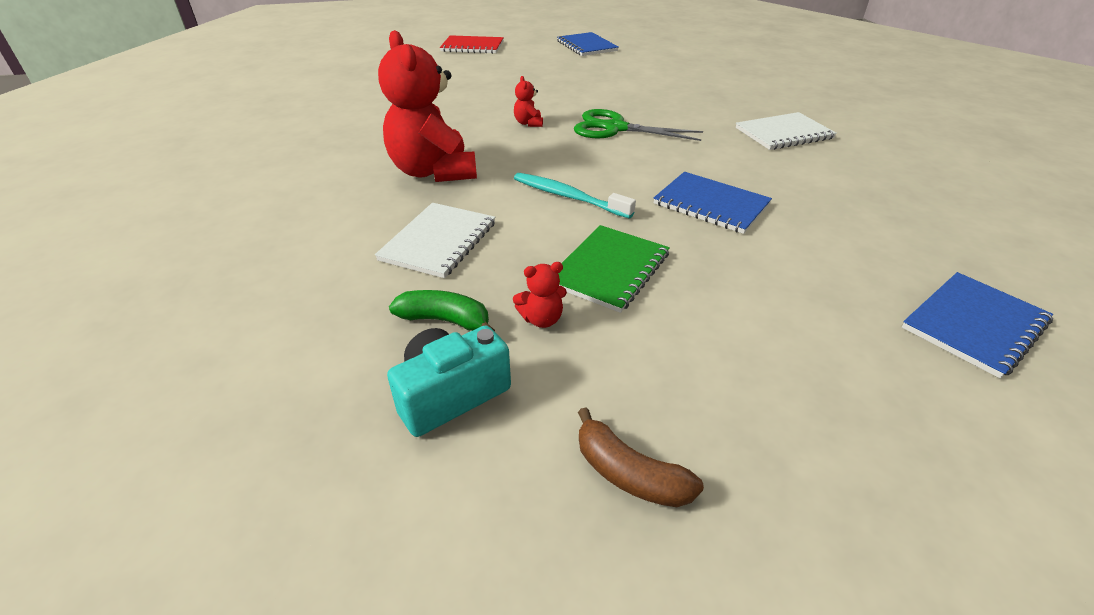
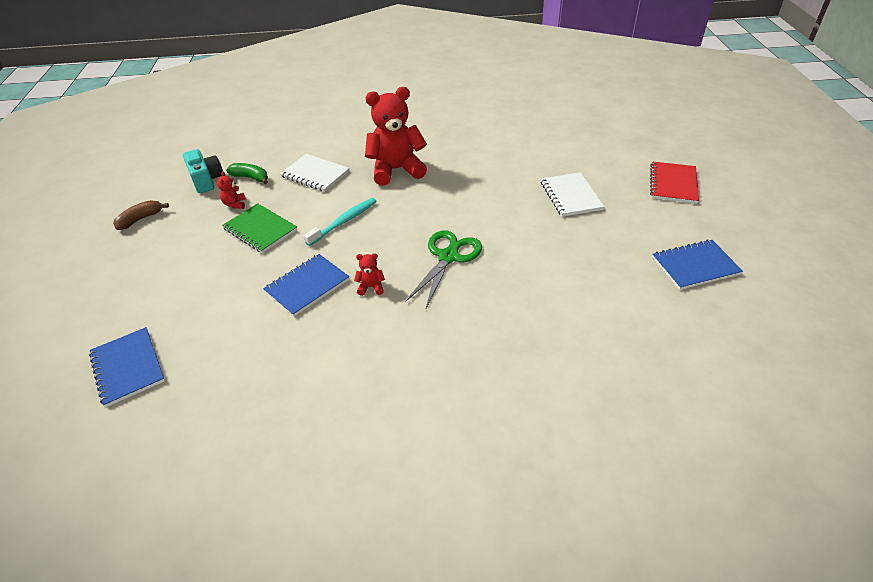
camera: 100 degrees right, 5 degrees up
(445, 320) = (251, 177): green banana -> green banana turned 90 degrees counterclockwise
(528, 123) = (467, 211): red teddy bear -> red teddy bear (371, 287)
(784, 133) = (413, 372): white notebook -> white notebook (570, 196)

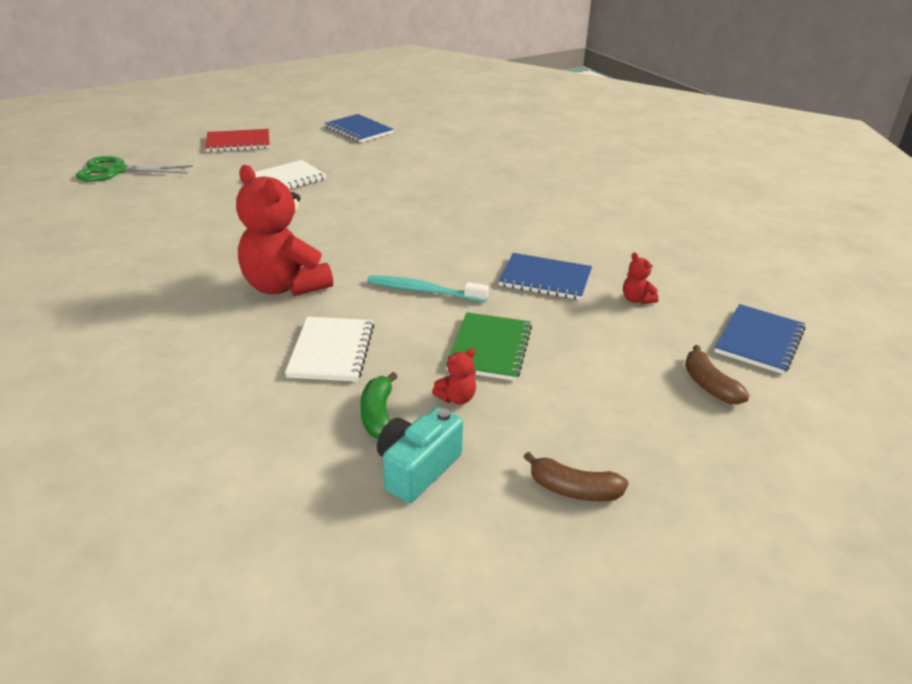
camera: 120 degrees left, 10 degrees down
(130, 308) = (709, 385): none -> brown banana
(371, 287) = (510, 244): red teddy bear -> red teddy bear (636, 300)
(448, 257) = (431, 218): green scissors -> green scissors (116, 171)

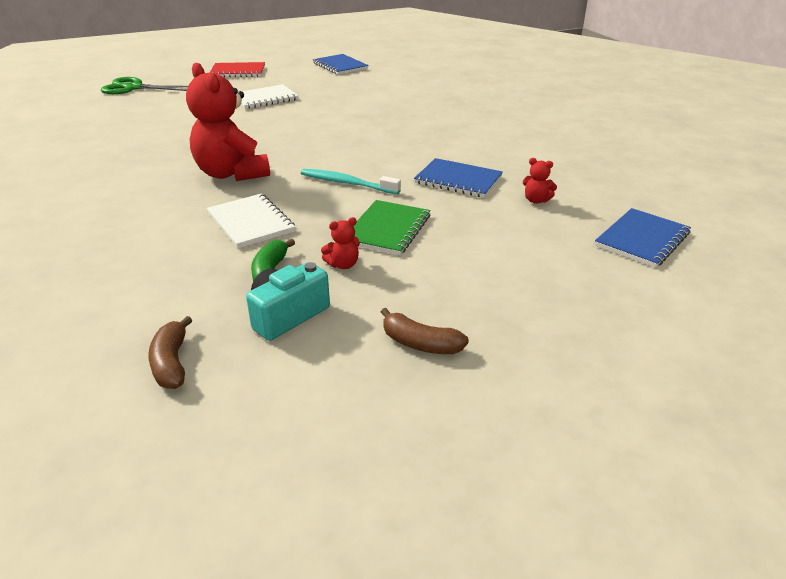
camera: 10 degrees right, 0 degrees up
(331, 351) = (251, 222): white notebook -> white notebook turned 45 degrees counterclockwise
(636, 300) = (536, 200): red teddy bear -> red teddy bear turned 45 degrees counterclockwise
(709, 385) = (580, 271): brown banana -> brown banana (172, 363)

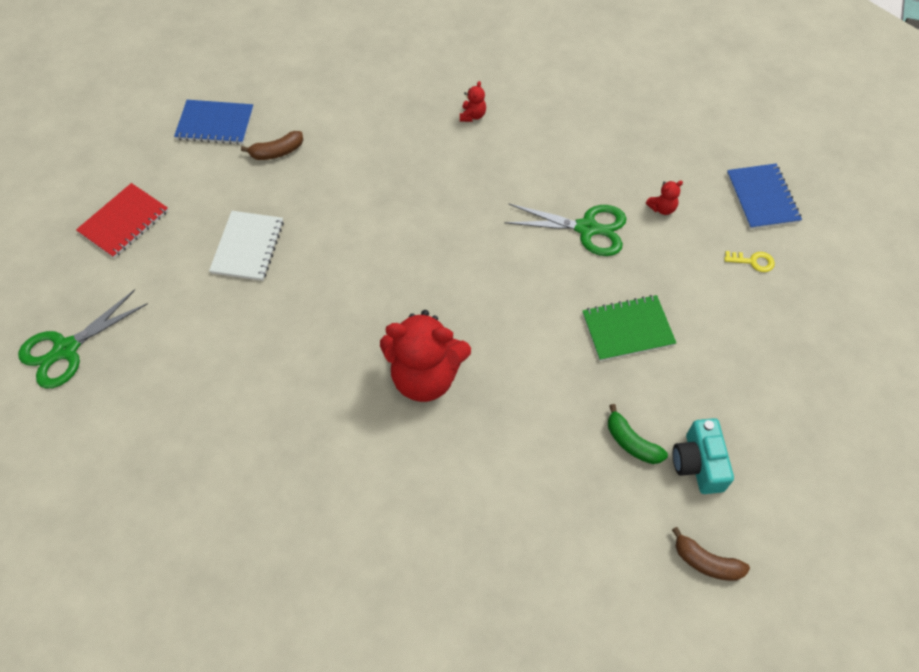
camera: 50 degrees left, 25 degrees up
(251, 222) = (538, 413): white notebook -> none
(343, 265) = (657, 390): red teddy bear -> red teddy bear (472, 116)
(347, 183) = (524, 305): turquoise toothbrush -> none
(387, 229) = (627, 329): green notebook -> green notebook turned 75 degrees counterclockwise
(420, 344) = (785, 408): brown banana -> brown banana (277, 152)
(458, 180) = (586, 228): blue notebook -> green scissors
(563, 261) = (753, 261): none -> yellow key

